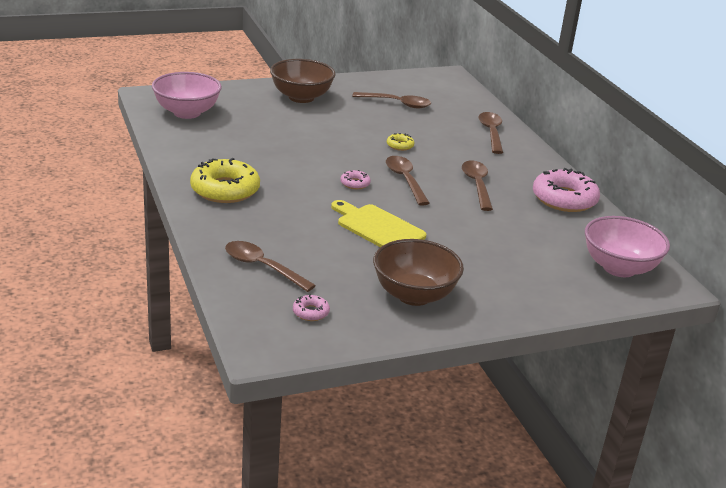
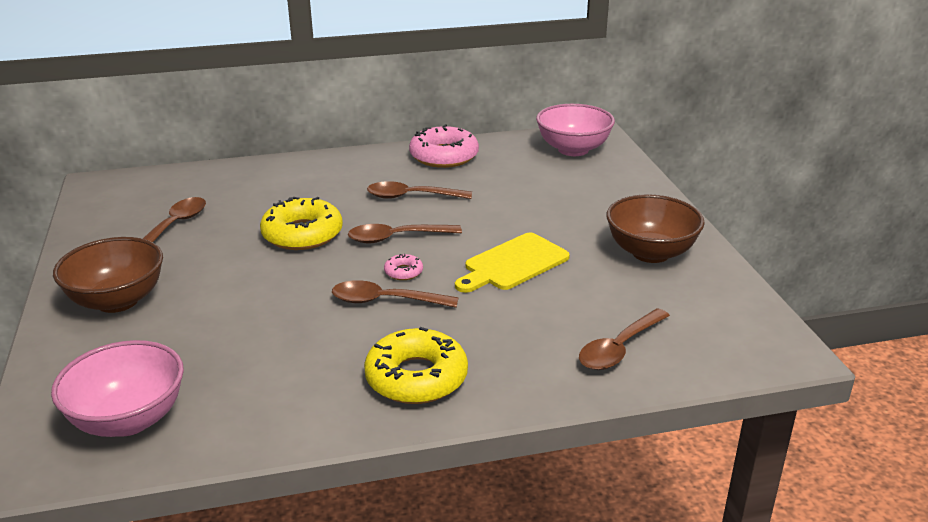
camera: 80 degrees left, 0 degrees up
(310, 312) = (705, 317): pink donut -> none
(400, 145) = (302, 234): yellow donut -> yellow donut, size x2.22
(491, 133) = (281, 175): brown spoon -> brown spoon (385, 301)

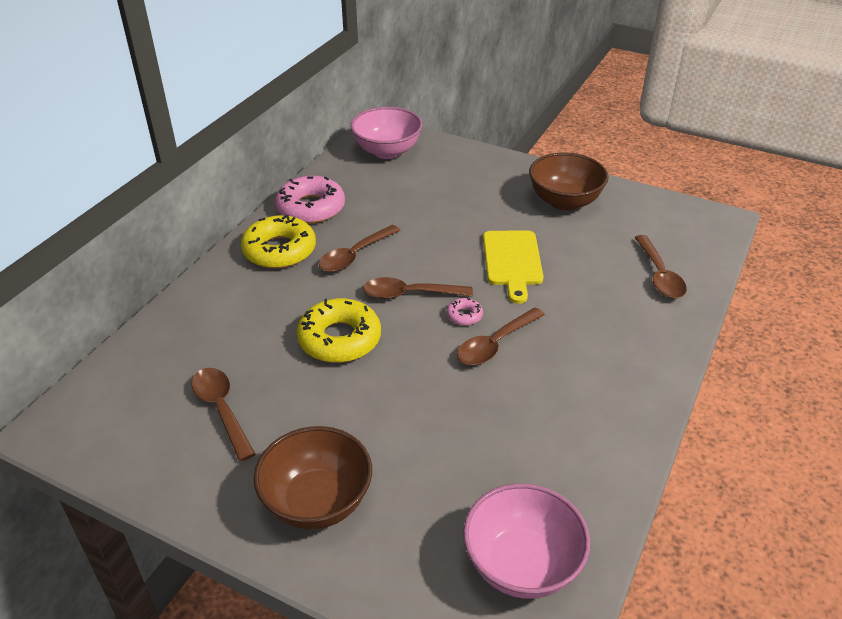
camera: 50 degrees left, 10 degrees up
(396, 238) = (409, 294): brown spoon -> brown spoon turned 60 degrees clockwise
(416, 377) = (610, 378): yellow donut -> yellow donut (279, 250)

